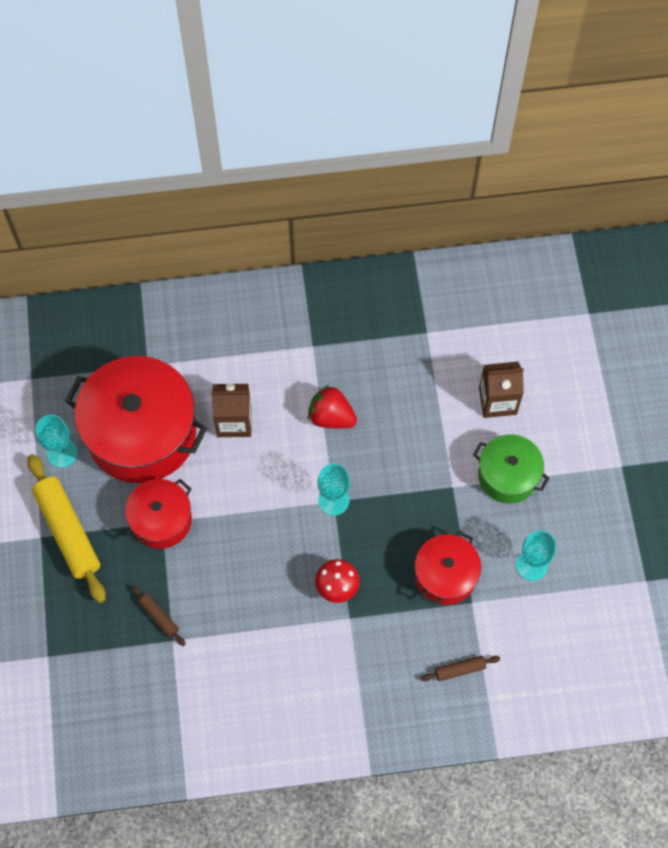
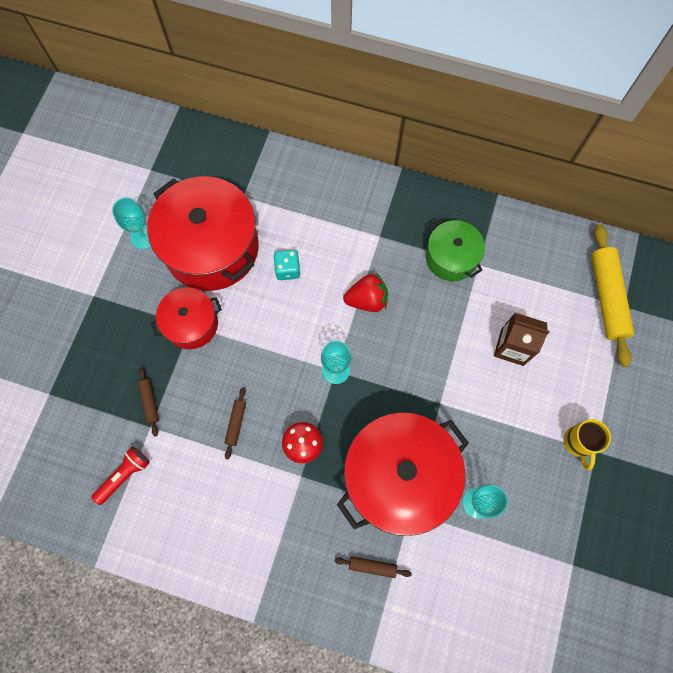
camera: 25 degrees right, 5 degrees up
(68, 531) = (116, 300): yellow rolling pin -> yellow rolling pin (607, 297)
(171, 699) = (124, 475): none -> red flashlight
(234, 421) = (287, 270): brown carton -> turquoise dice
(259, 597) = (236, 423): none -> brown rolling pin
(331, 417) = (367, 300): red strawberry -> red strawberry turned 120 degrees clockwise
(445, 575) = (398, 477): red pot -> red pot, size x1.84
(508, 475) = (492, 415): green pot -> green pot (451, 258)
(601, 465) = (578, 443): none -> yellow mug

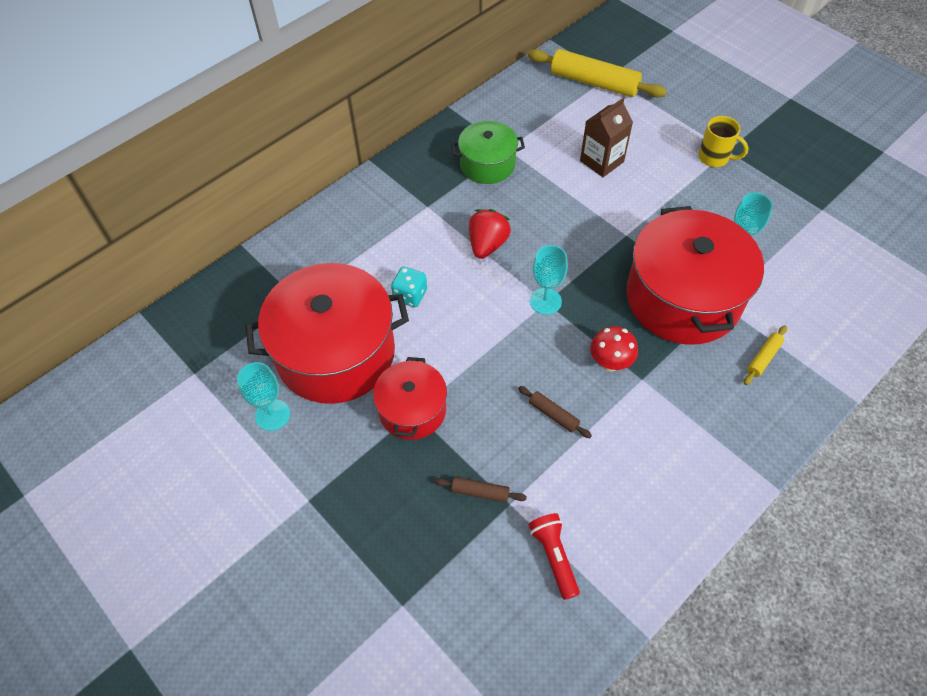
camera: 60 degrees left, 15 degrees down
(372, 566) = (763, 358): brown rolling pin -> yellow rolling pin

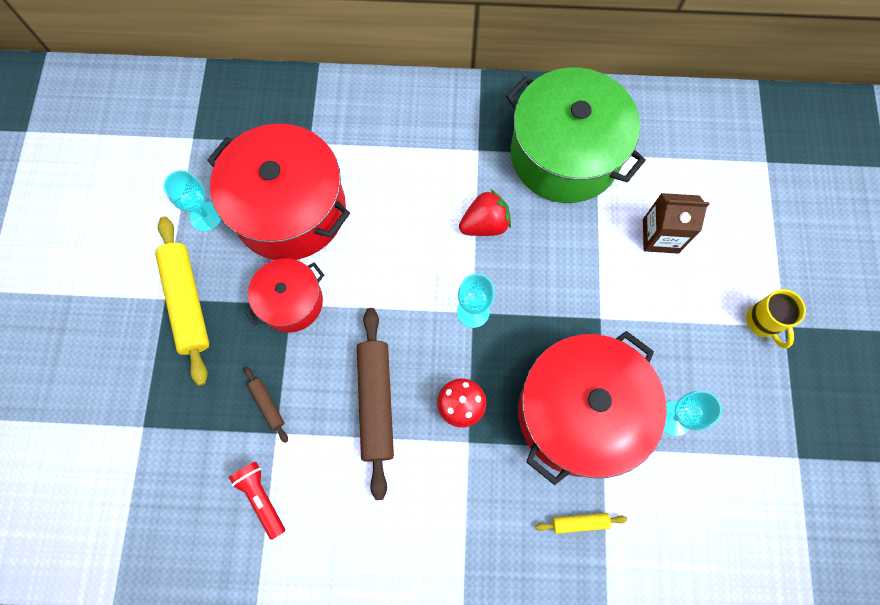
camera: 45 degrees right, 15 degrees up
(410, 295) = (385, 213): turquoise dice -> none
(487, 164) = (564, 155): green pot -> green pot, size x1.84
(553, 415) = (376, 402): brown rolling pin -> brown rolling pin, size x2.17
(553, 556) = (261, 498): red flashlight -> red flashlight turned 60 degrees counterclockwise
(594, 82) = (745, 156): yellow rolling pin -> yellow rolling pin (187, 302)

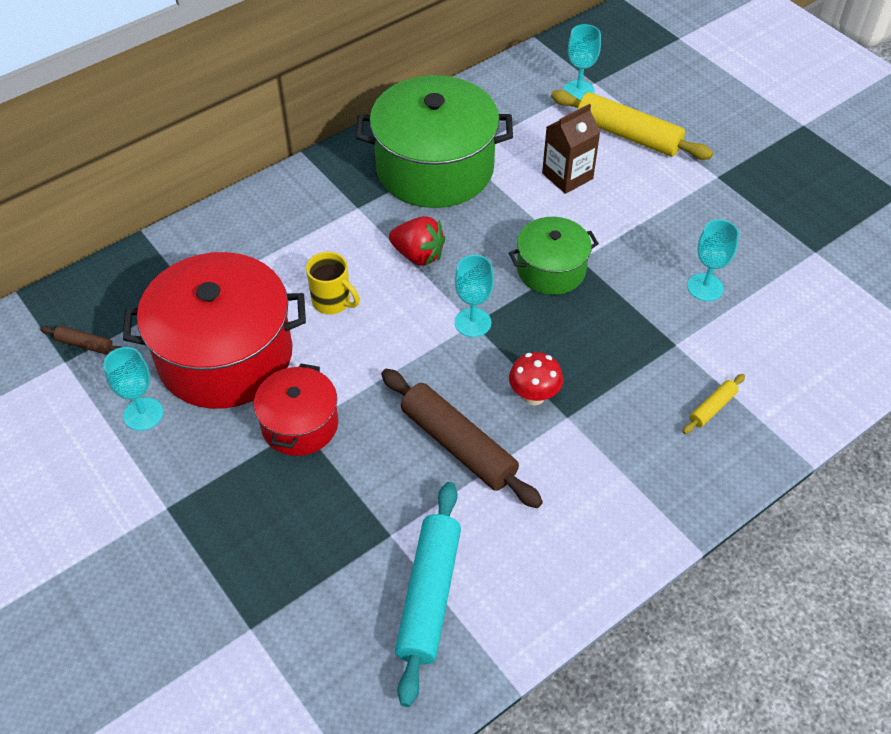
camera: 40 degrees left, 20 degrees down
(187, 302) = (193, 494): yellow rolling pin -> yellow rolling pin (628, 135)
(261, 498) = (429, 596): red flashlight -> turquoise rolling pin
(267, 405) = (359, 519): brown rolling pin -> brown rolling pin (85, 344)
(485, 224) = (418, 255): red strawberry -> red strawberry turned 90 degrees clockwise
(570, 311) = (551, 270): none -> green pot
(579, 413) = (632, 334): red pot -> none
(746, 161) = (578, 91): none -> turquoise goblet
(763, 322) = (700, 184): yellow mug -> yellow mug (333, 302)

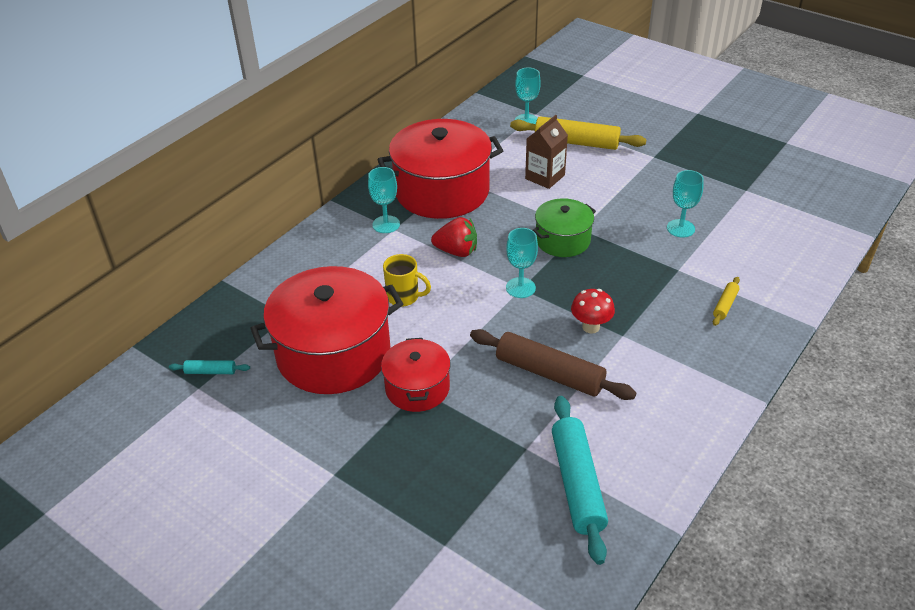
camera: 15 degrees left, 10 degrees down
(85, 344) = (210, 371): brown rolling pin -> turquoise rolling pin
(143, 414) = (283, 411): turquoise goblet -> turquoise goblet (386, 224)
(435, 168) = (442, 191): green pot -> red pot

